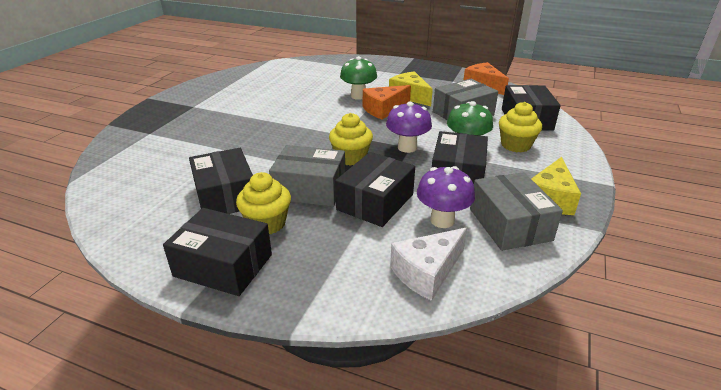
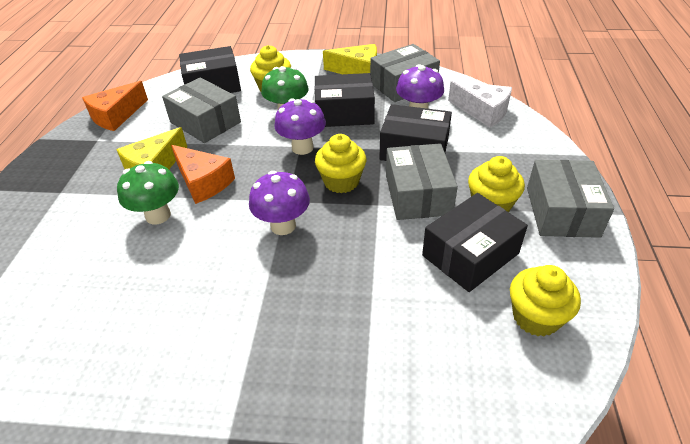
camera: 105 degrees left, 10 degrees up
(147, 207) = (536, 317): none -> yellow cupcake
(223, 265) = (562, 211): black box -> grey box
(318, 130) = (283, 226): none -> purple mushroom

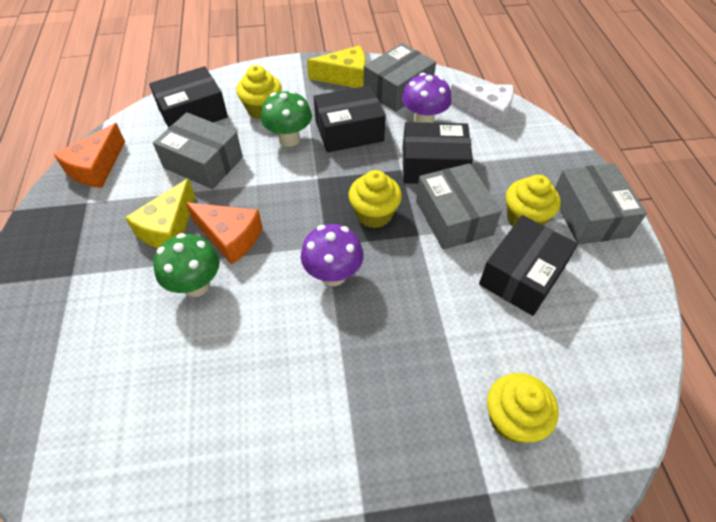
camera: 15 degrees left, 10 degrees up
(302, 148) = (320, 180): purple mushroom -> none
(536, 317) = (597, 330): yellow cupcake -> yellow cupcake (512, 419)

